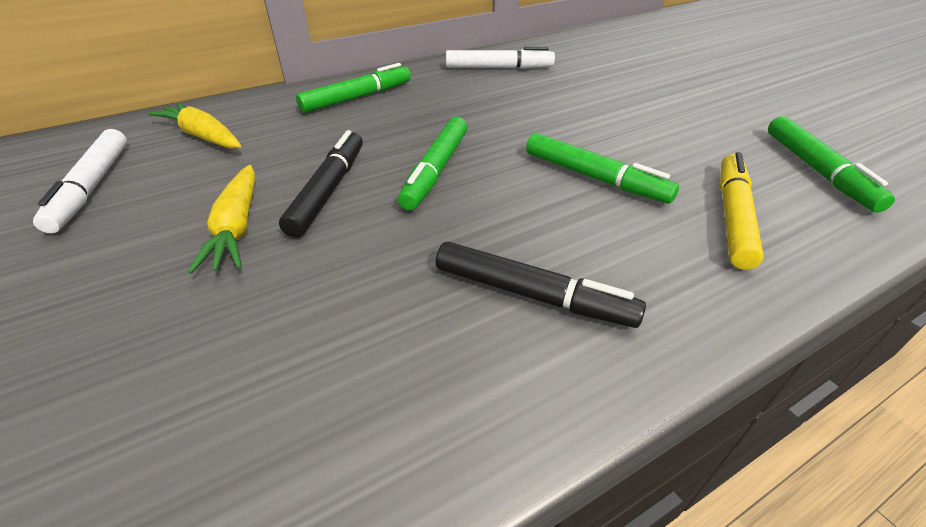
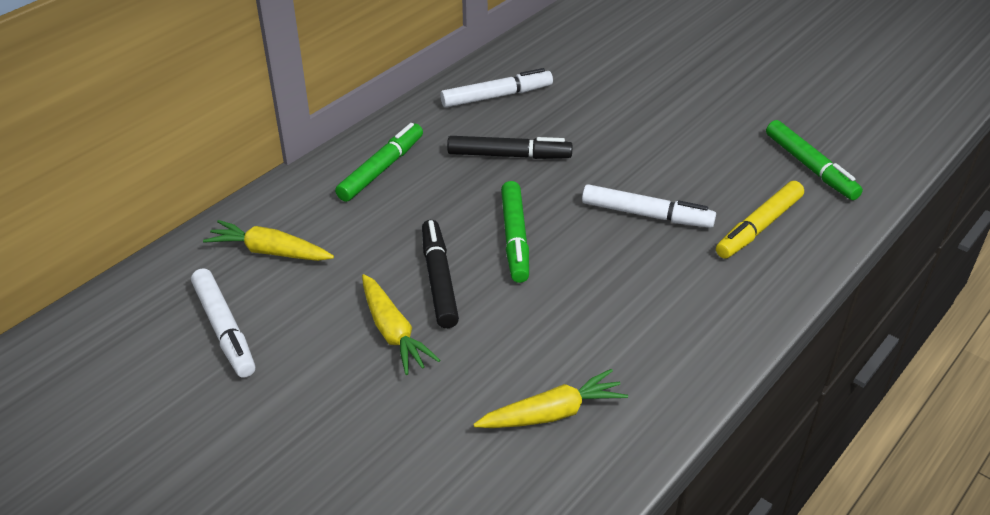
camera: 20 degrees left, 0 degrees up
(332, 378) = (552, 413): none -> yellow carrot
(532, 295) = (646, 326): black marker -> black marker (509, 155)
(594, 178) = (646, 215): green marker -> white marker
(733, 216) = (758, 227): yellow marker -> yellow marker turned 135 degrees counterclockwise

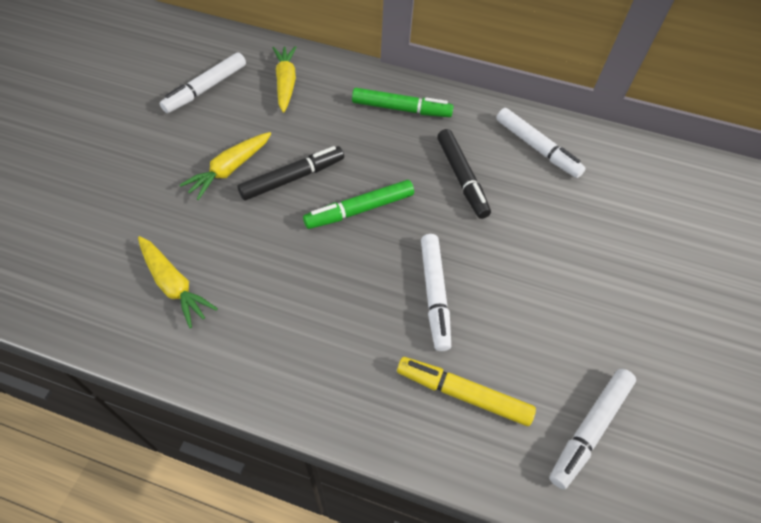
camera: 65 degrees right, 15 degrees up
(810, 167) = (589, 429): green marker -> white marker

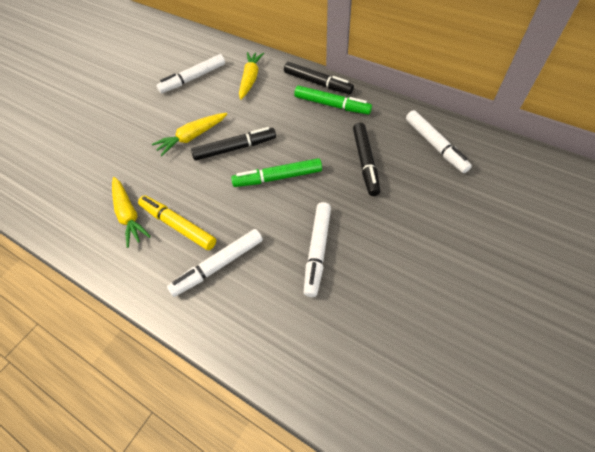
camera: 20 degrees right, 0 degrees up
(375, 82) = (317, 83): none -> black marker
(463, 394) = (318, 334): yellow marker -> yellow marker (178, 225)
(589, 429) = (419, 386): white marker -> white marker (218, 265)

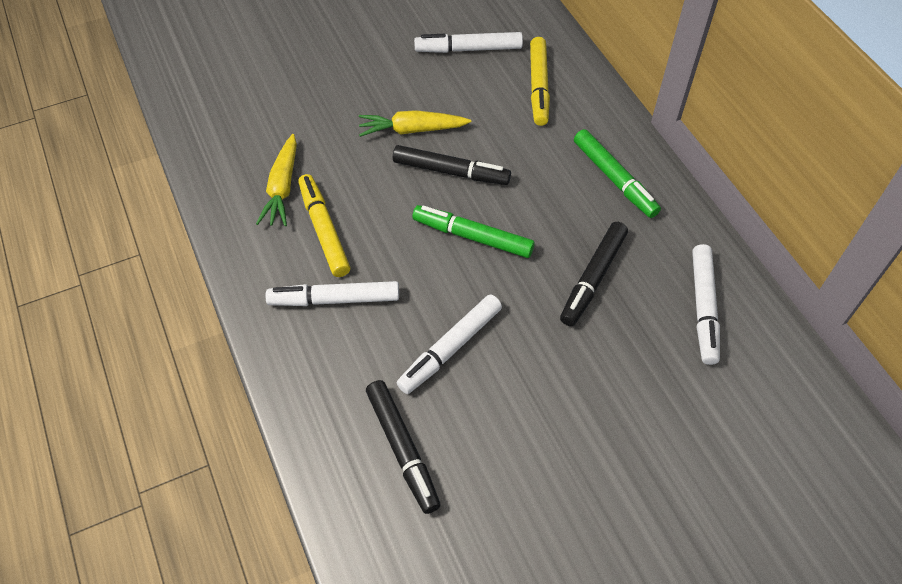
camera: 30 degrees right, 0 degrees up
(250, 79) = (538, 87): yellow carrot -> yellow marker
(317, 83) = (621, 138): black marker -> black marker (402, 449)

